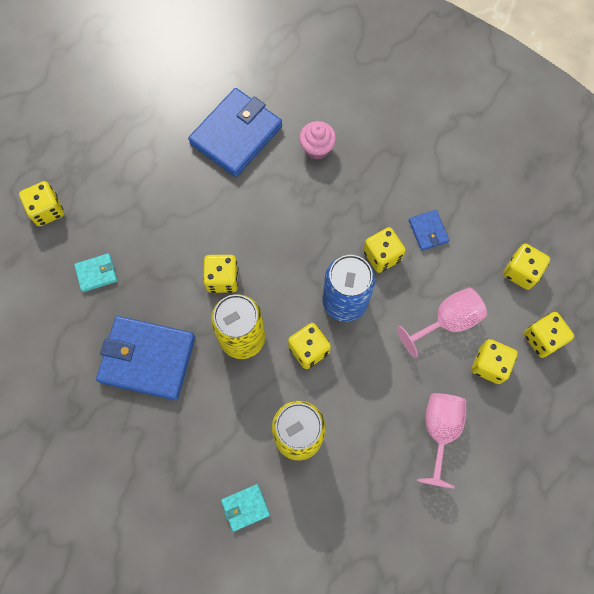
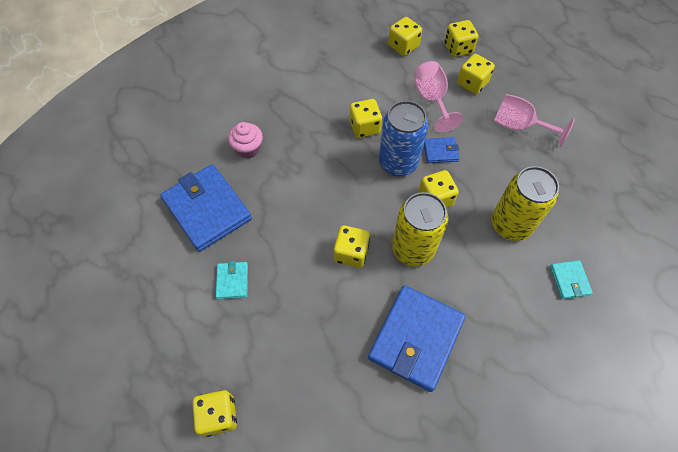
camera: 75 degrees left, 10 degrees down
(96, 273) = (311, 373): turquoise wallet -> turquoise wallet (232, 281)
(428, 231) = (352, 92): blue wallet -> blue wallet (440, 151)

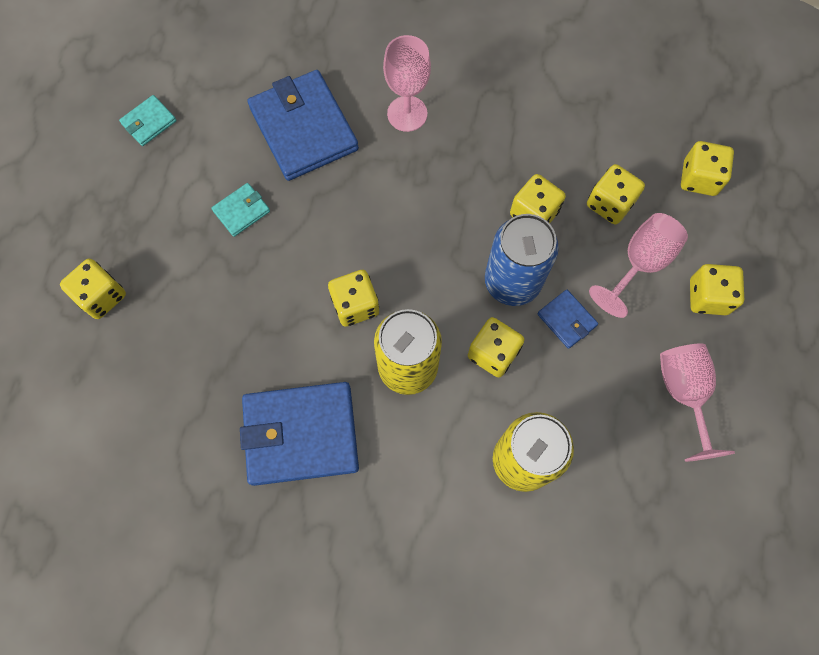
camera: 55 degrees right, 10 degrees up
(207, 209) = (303, 129): blue wallet -> blue wallet turned 45 degrees counterclockwise
(248, 149) = (407, 114): pink cupcake -> pink goblet
(458, 48) = (754, 246): yellow dice -> yellow dice (609, 204)
(569, 280) = (493, 571): turquoise wallet -> turquoise wallet (149, 122)

